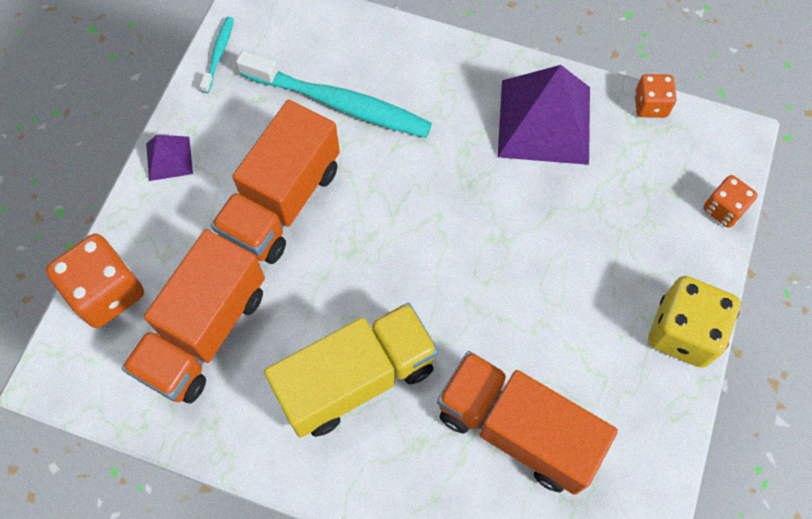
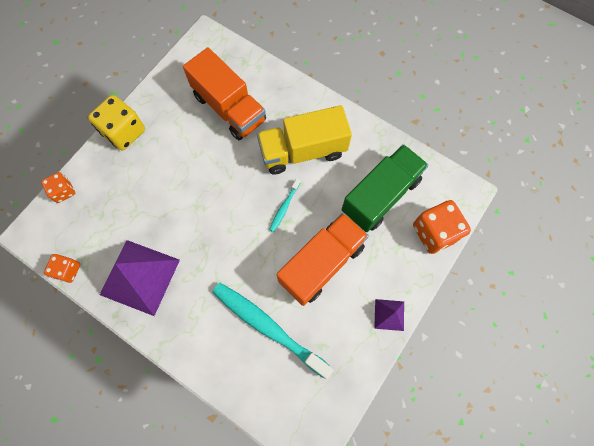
camera: 165 degrees left, 5 degrees up
(204, 332) = (380, 196): orange truck -> green truck
(218, 54) = (344, 394): turquoise toothbrush -> turquoise toothbrush (284, 207)

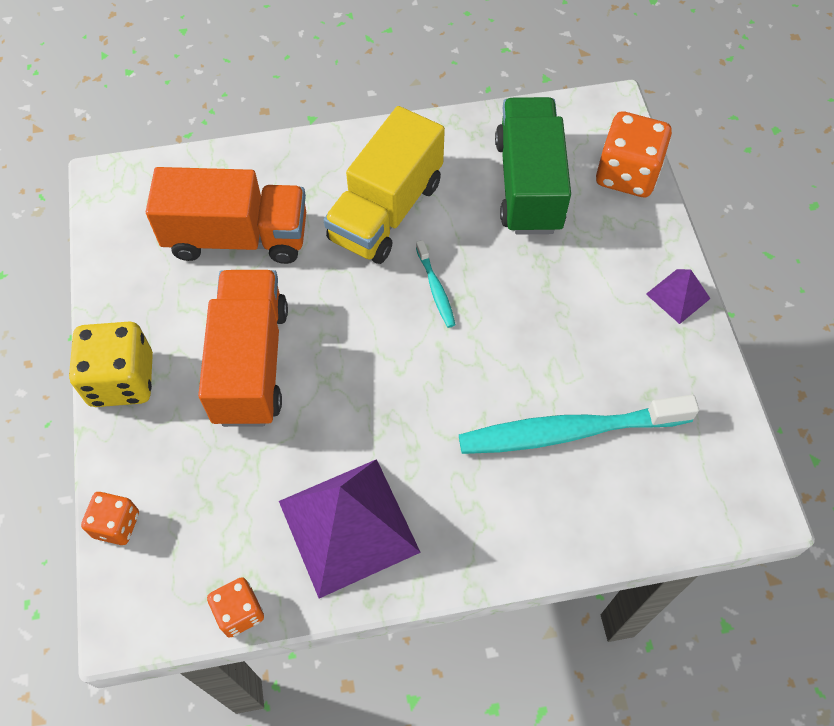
camera: 45 degrees left, 10 degrees down
(321, 263) = (547, 310): orange truck -> orange truck (250, 363)

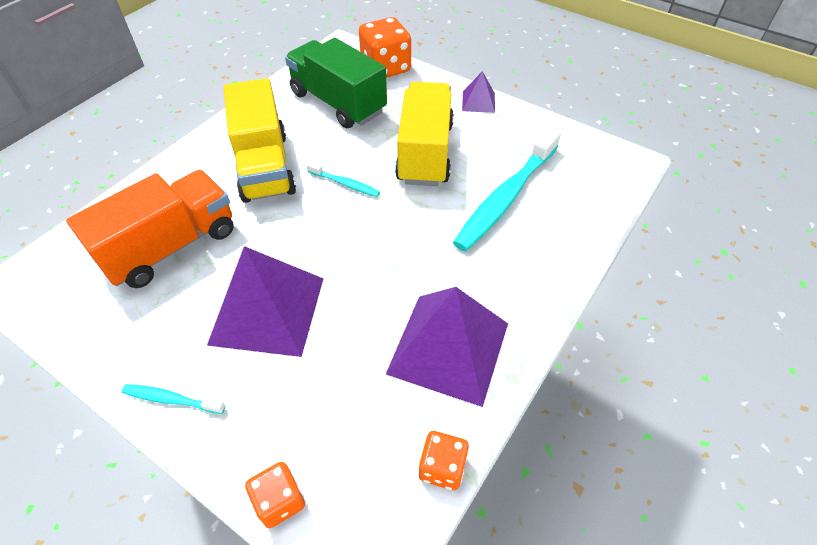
camera: 45 degrees left, 10 degrees down
(121, 380) = (172, 399): yellow dice -> turquoise toothbrush
(250, 363) = (267, 310): orange truck -> purple pyramid
(548, 315) = (425, 153): none -> yellow truck

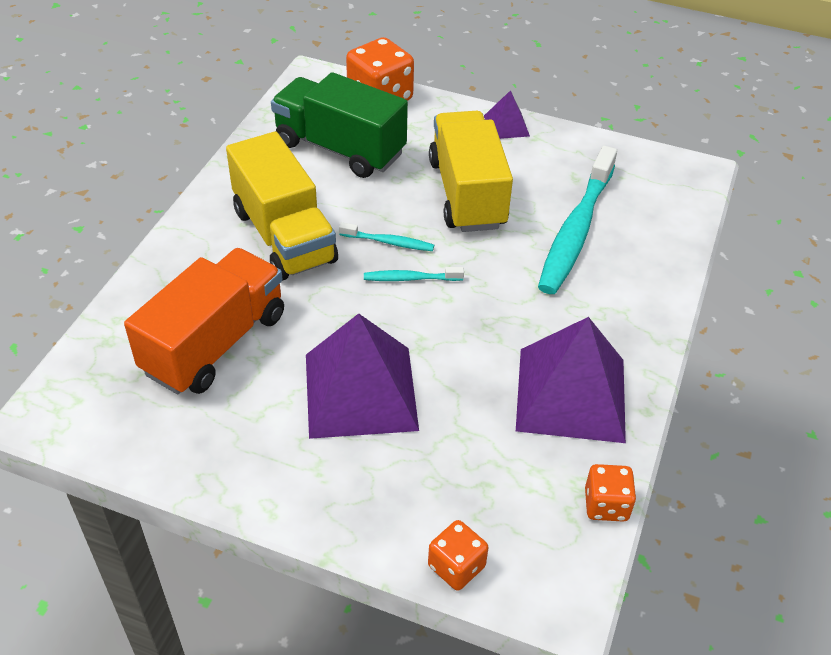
camera: 15 degrees left, 5 degrees down
(172, 399) = (297, 498): turquoise toothbrush -> turquoise toothbrush (411, 278)

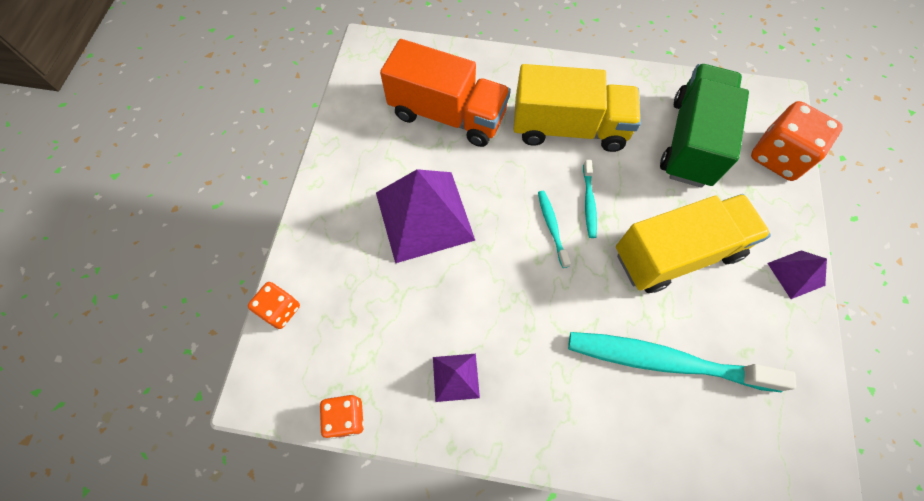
camera: 80 degrees right, 20 degrees up
(284, 236) = (568, 128): yellow truck -> yellow truck turned 135 degrees counterclockwise
(571, 394) = (455, 377): purple pyramid -> purple pyramid, size x0.47

